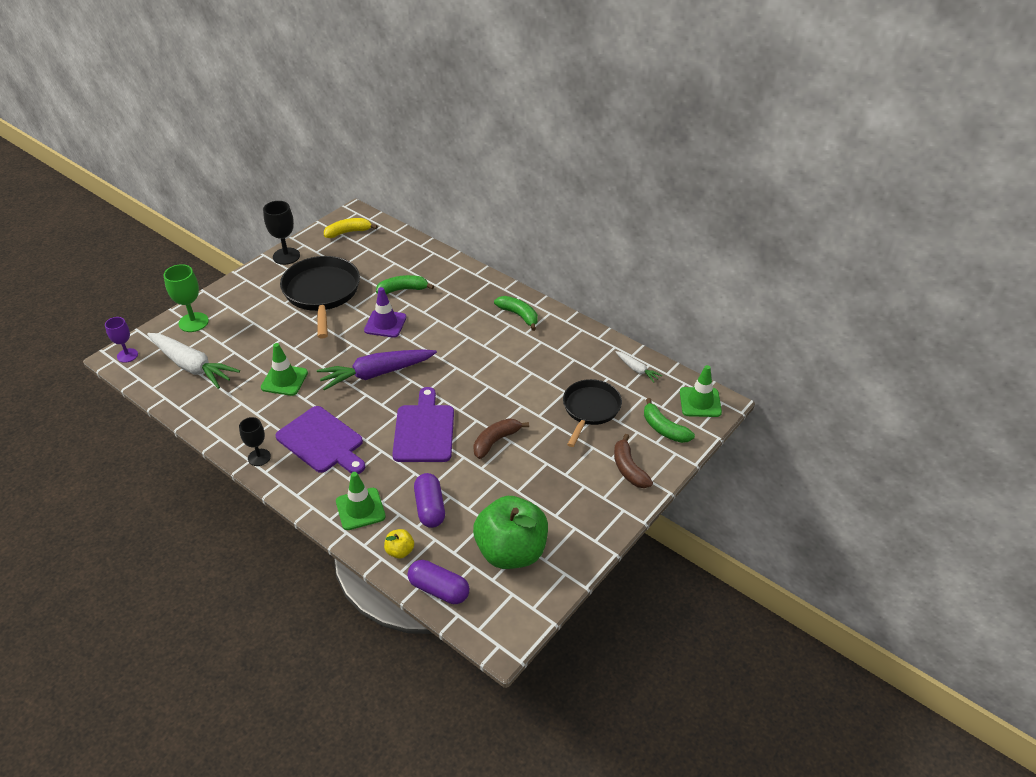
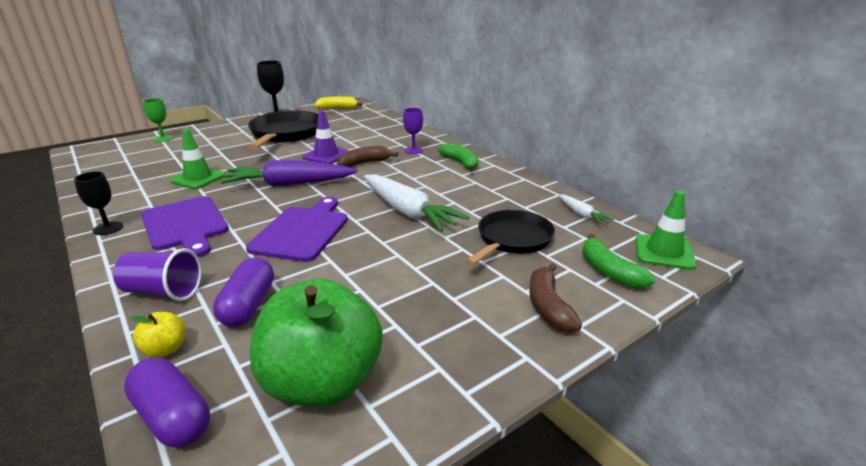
camera: 15 degrees right, 15 degrees down
(127, 355) = (86, 150): purple goblet -> purple goblet (413, 150)
(192, 366) = (129, 161): white carrot -> white carrot (408, 212)
(193, 322) = (163, 138): green goblet -> green goblet, size x0.67
(360, 509) = (163, 292): green traffic cone -> purple cup
(403, 289) = (359, 139): green banana -> none
(495, 441) = (379, 252): brown banana -> brown banana (364, 163)

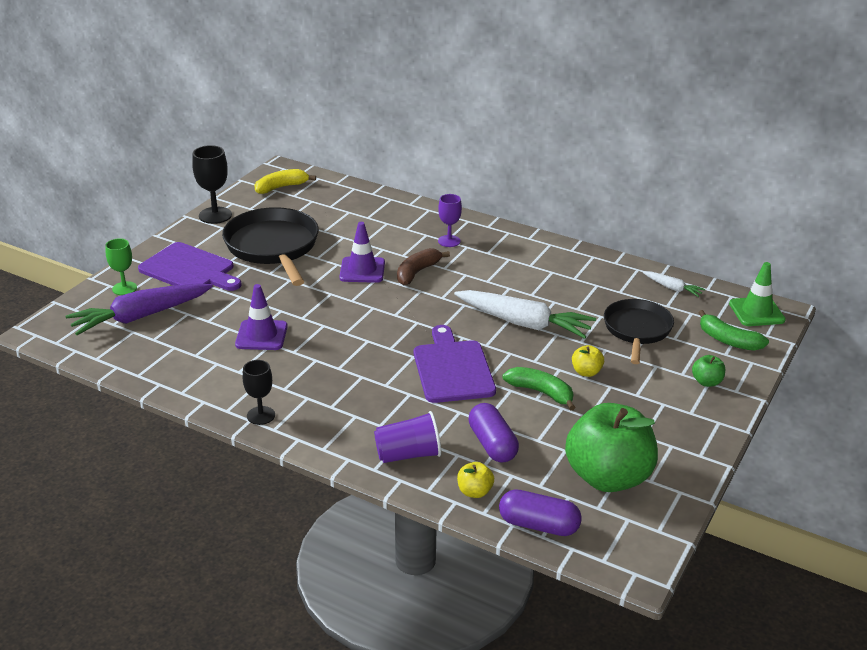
camera: 25 degrees left, 5 degrees up
(185, 225) = (333, 392): purple cutting board -> purple cutting board (190, 269)
(198, 178) = (261, 335): green traffic cone -> purple traffic cone
(289, 184) = (372, 319): purple carrot -> purple carrot (140, 317)
(422, 263) = (586, 372): none -> yellow apple
(460, 163) = (515, 249): green banana -> green banana (541, 392)
(548, 306) = (706, 382): brown banana -> green apple

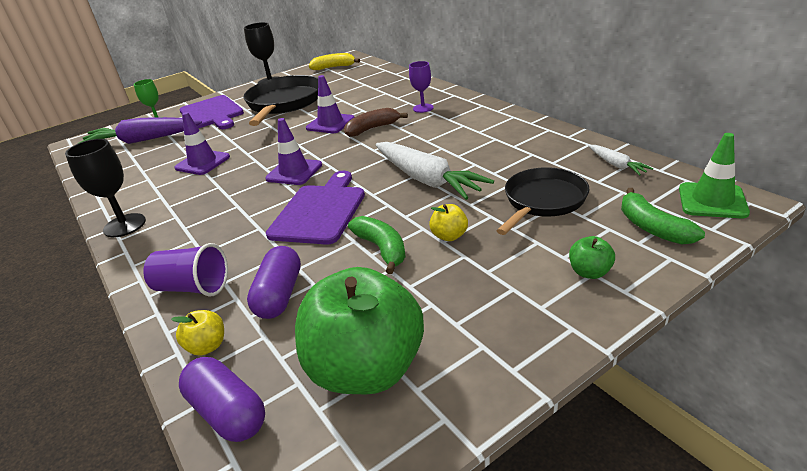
camera: 30 degrees right, 0 degrees up
(261, 415) = (124, 225): black goblet -> black goblet, size x1.50
(383, 332) = (294, 172): none -> purple traffic cone

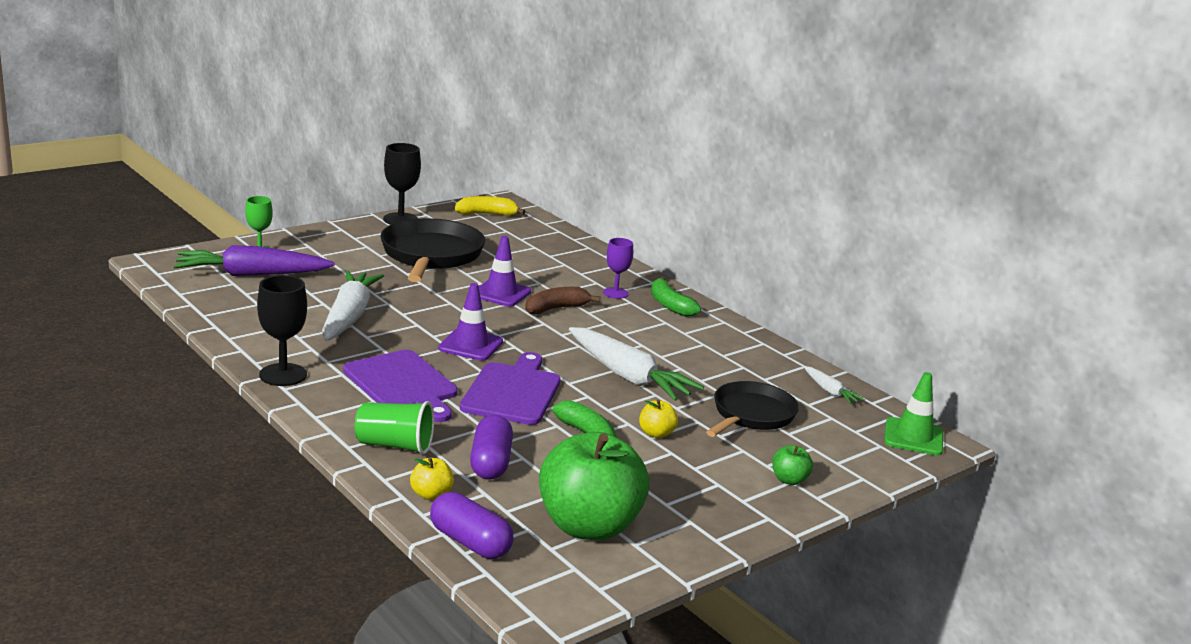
camera: 10 degrees left, 10 degrees down
(192, 287) = (394, 445): purple cup -> green cup
(202, 162) = (349, 316): purple traffic cone -> white carrot
(212, 113) = (334, 252): purple cutting board -> purple cutting board (402, 385)
(652, 227) = (852, 452): green banana -> green banana (670, 305)

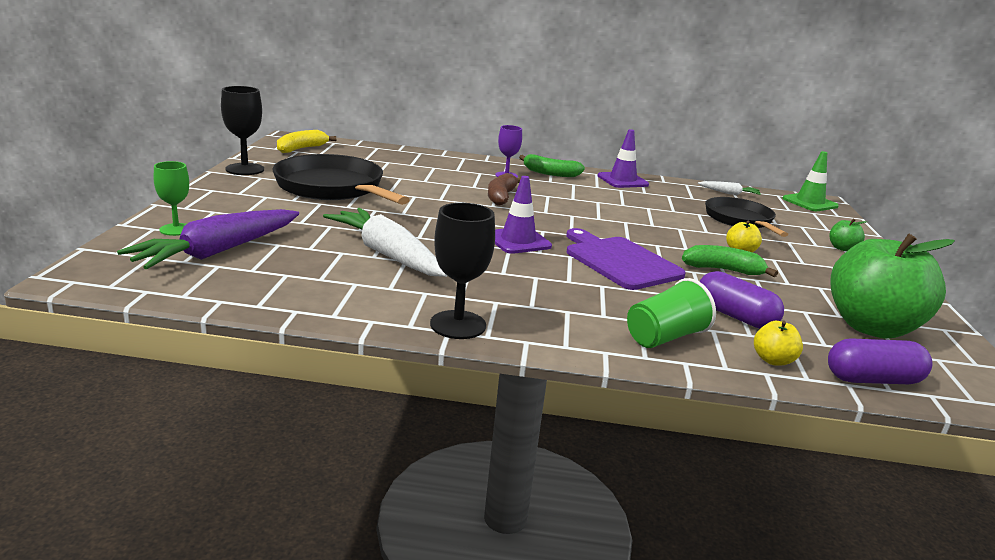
camera: 45 degrees left, 0 degrees up
(402, 385) = (553, 289): purple cutting board -> none
(501, 293) = (445, 198): purple traffic cone -> purple traffic cone (622, 180)
(628, 376) = (642, 223): white carrot -> none

